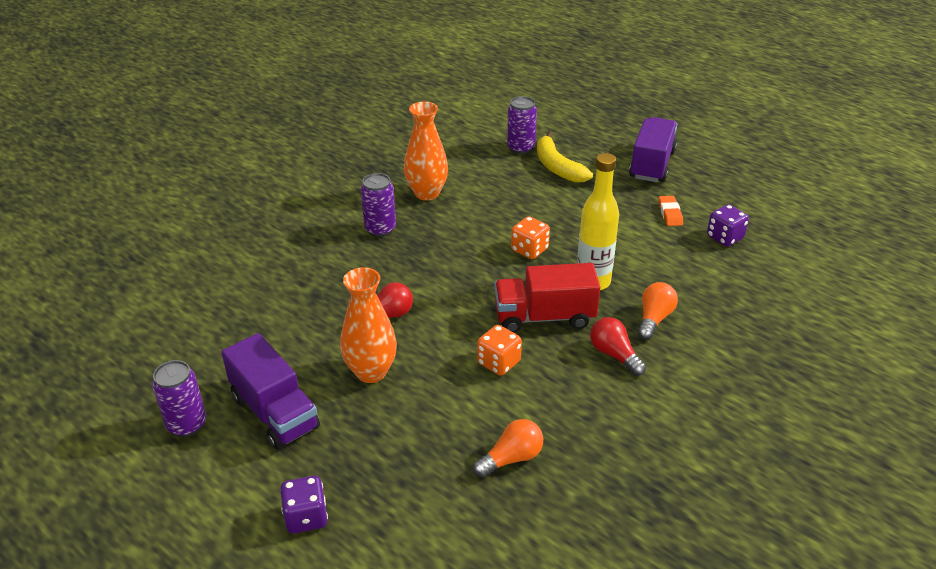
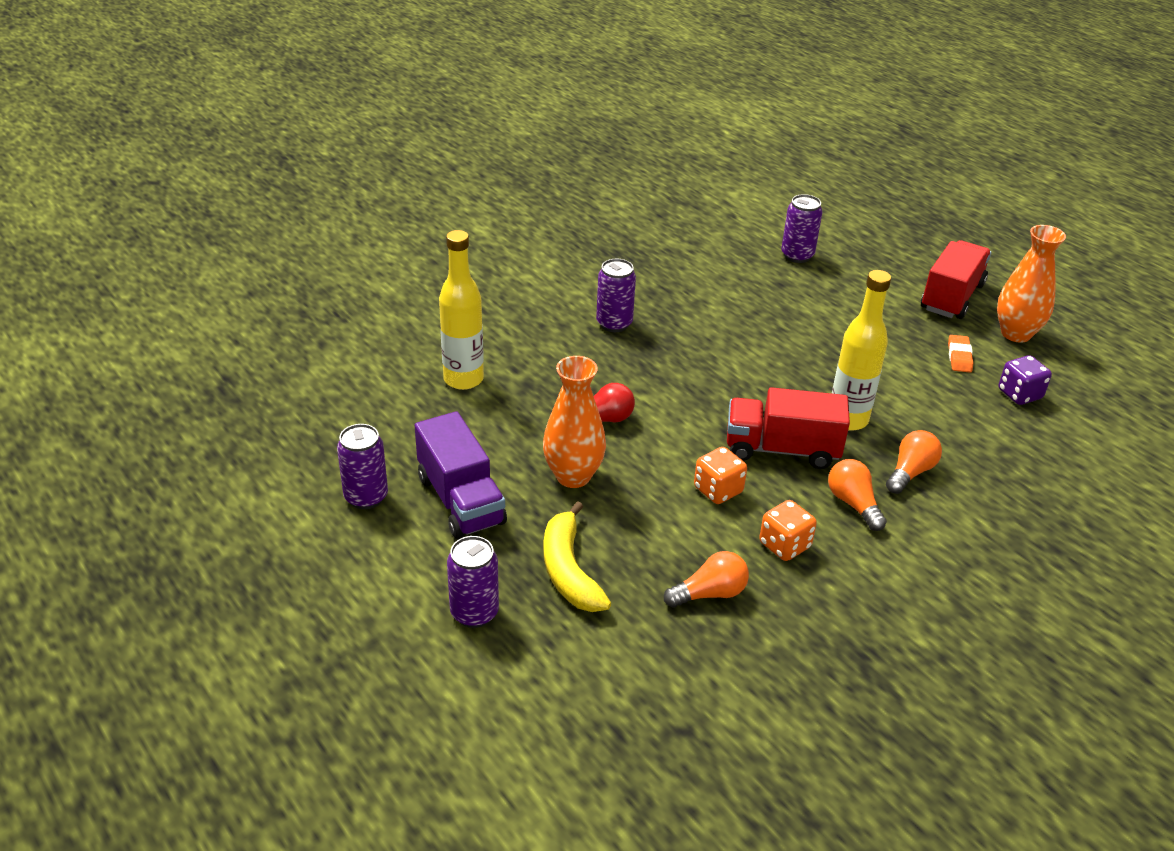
camera: 10 degrees right, 0 degrees up
(257, 300) = (463, 379): none -> yellow bottle
(306, 517) = (474, 613): purple dice -> purple can
(427, 193) = (675, 292): orange vase -> orange vase (1016, 334)
(529, 250) = (781, 373): orange dice -> orange dice (784, 545)
(557, 167) = (835, 283): yellow banana -> yellow banana (569, 570)
(614, 355) = (853, 504): red light bulb -> orange light bulb
(652, 164) = (951, 297): purple truck -> red truck

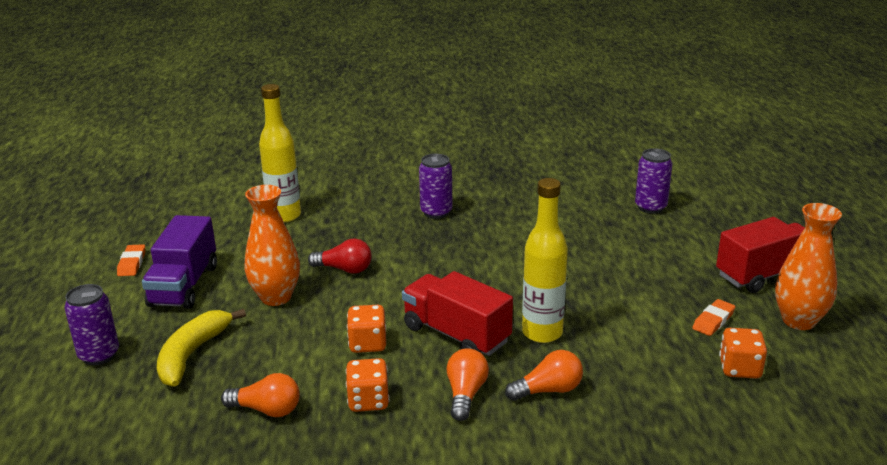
camera: 35 degrees right, 10 degrees down
(366, 497) = (132, 263): purple can -> orange eraser
(1019, 394) = (739, 368): purple dice -> orange dice

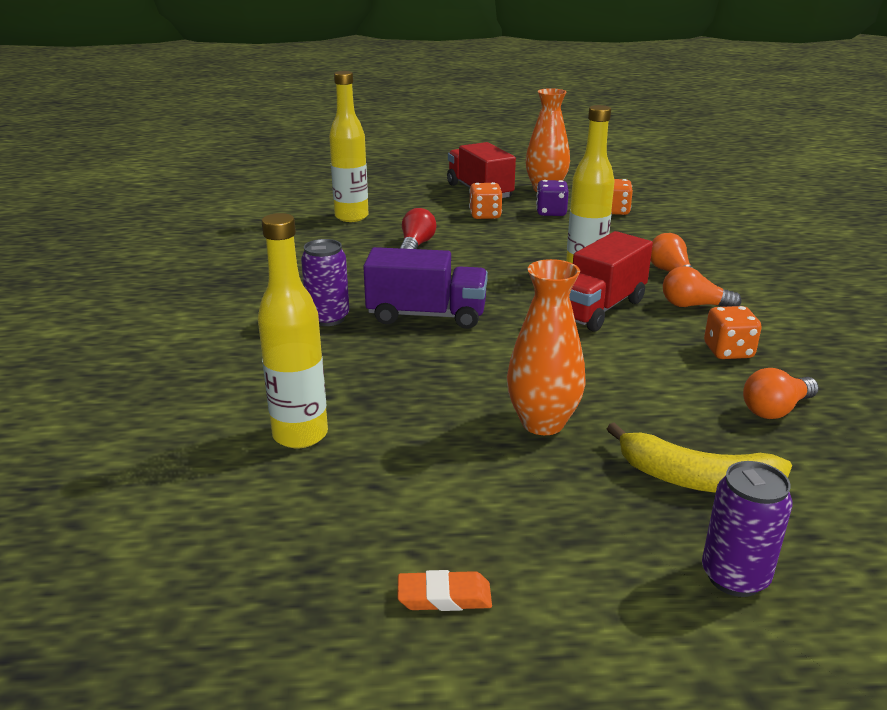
camera: 90 degrees left, 0 degrees up
(184, 285) = (519, 514): purple truck -> purple truck (426, 315)
(266, 410) = (775, 409): orange light bulb -> orange light bulb turned 135 degrees counterclockwise
(344, 269) = (469, 375): red light bulb -> red light bulb (416, 245)
(367, 344) = (629, 355): orange dice -> orange dice (485, 215)
(650, 207) = (351, 217): purple can -> yellow bottle
(713, 321) = (551, 212): orange eraser -> purple dice

